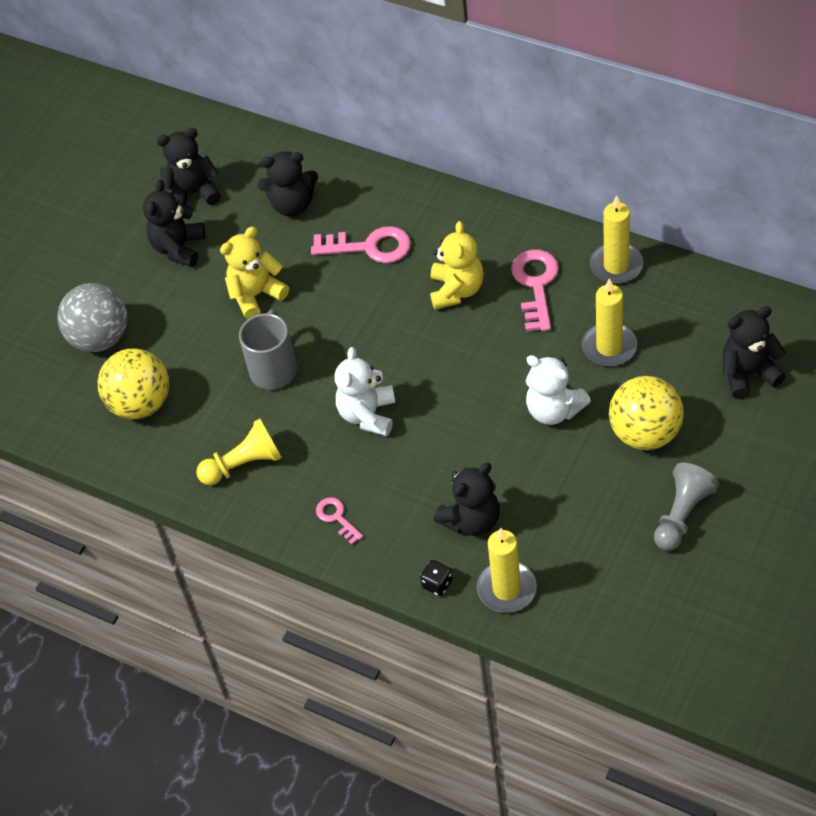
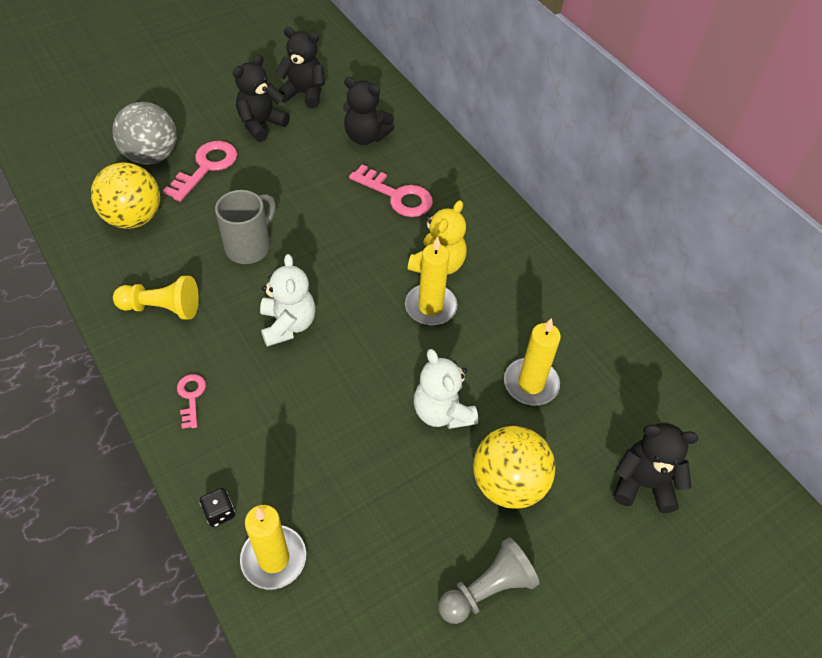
camera: 20 degrees right, 0 degrees up
(256, 295) = (285, 185): yellow teddy bear -> none
(368, 415) = (288, 325): white teddy bear -> white teddy bear turned 135 degrees clockwise
(472, 520) = (296, 470): black teddy bear -> none
(536, 285) = (505, 295): pink key -> pink key (206, 167)
(616, 266) = (585, 317): yellow candle -> yellow candle (430, 307)

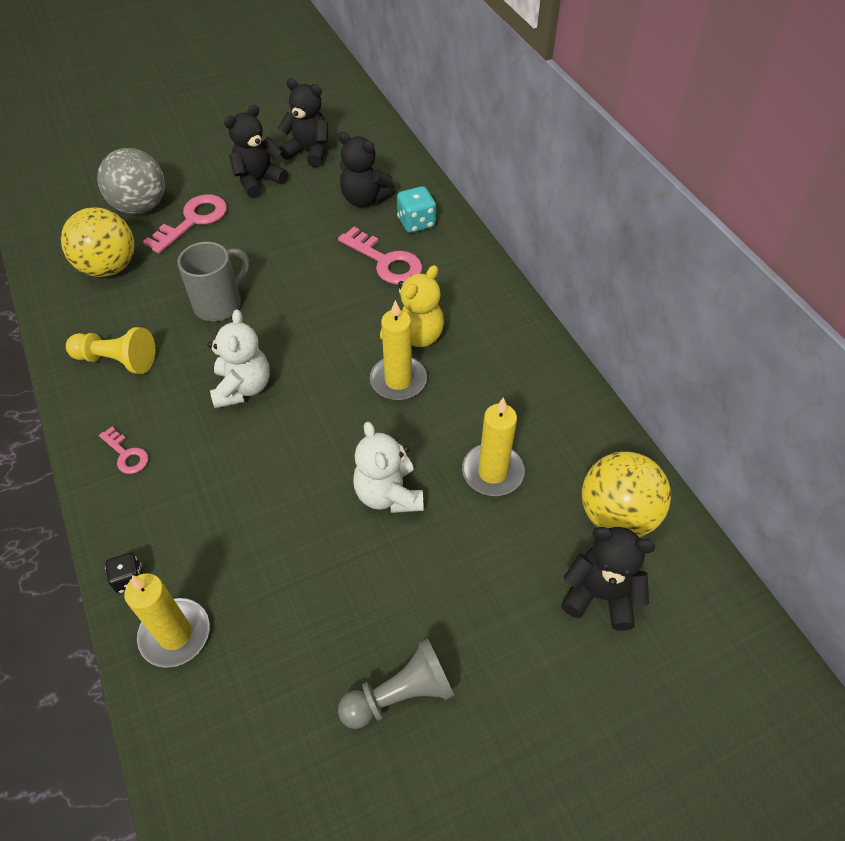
camera: 10 degrees right, 0 degrees up
(191, 397) = (126, 454): pink key -> pink key turned 135 degrees clockwise
(418, 157) = (416, 223): none -> turquoise dice
(508, 483) = (446, 579): yellow ball -> yellow ball (616, 515)

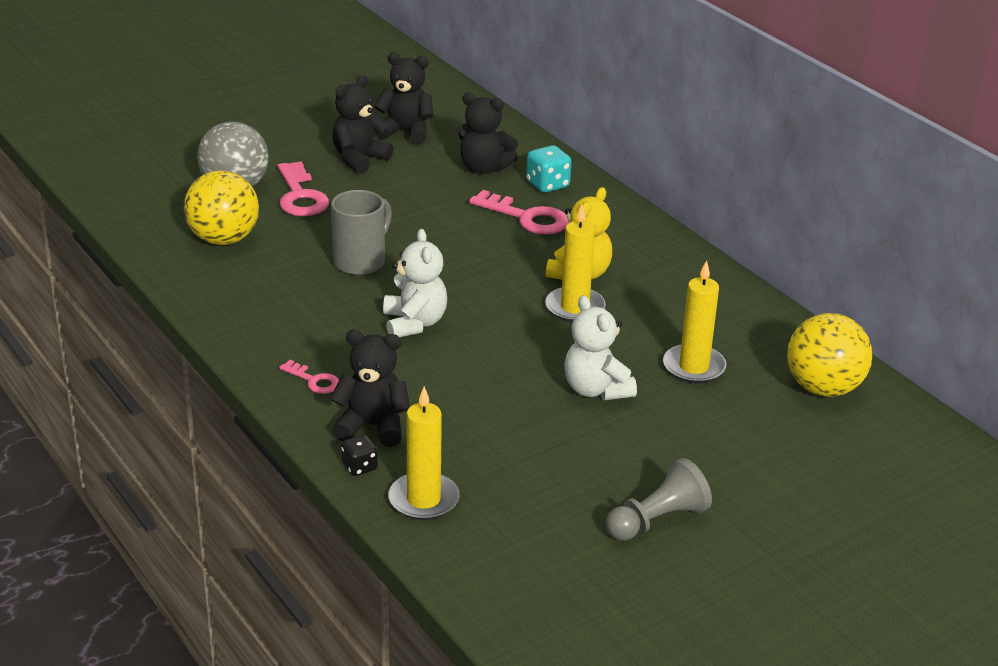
camera: 10 degrees left, 20 degrees down
(117, 360) = (269, 311): yellow pawn -> none
(193, 221) = (300, 196): pink key -> pink key turned 135 degrees clockwise
(600, 595) = (823, 442): black teddy bear -> black teddy bear (372, 426)

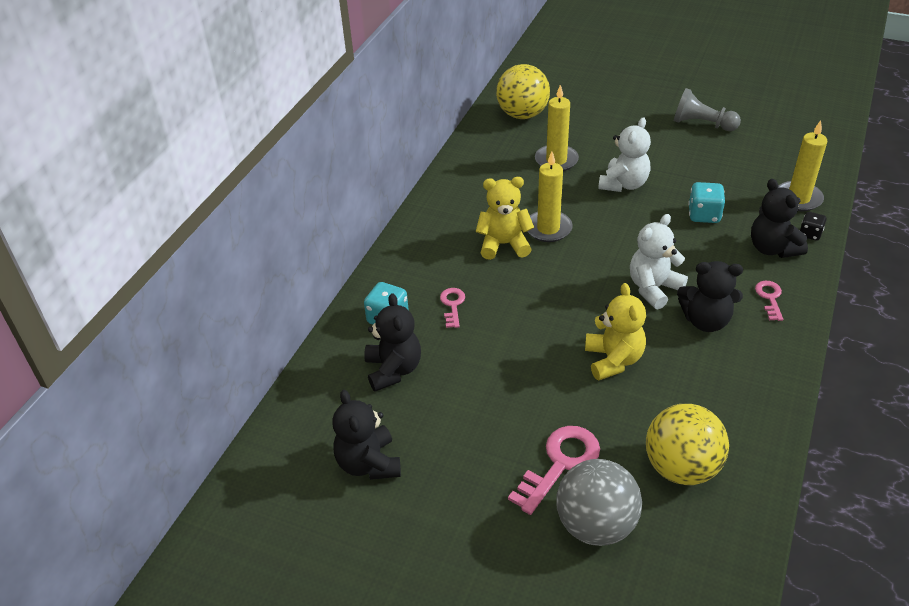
camera: 120 degrees left, 10 degrees up
(359, 159) = (454, 465): black teddy bear -> black teddy bear (705, 321)
(361, 261) = (613, 360): grey mug -> yellow teddy bear
(479, 413) = (704, 215): none -> turquoise dice
(527, 217) = (452, 305): pink key -> pink key, size x0.55

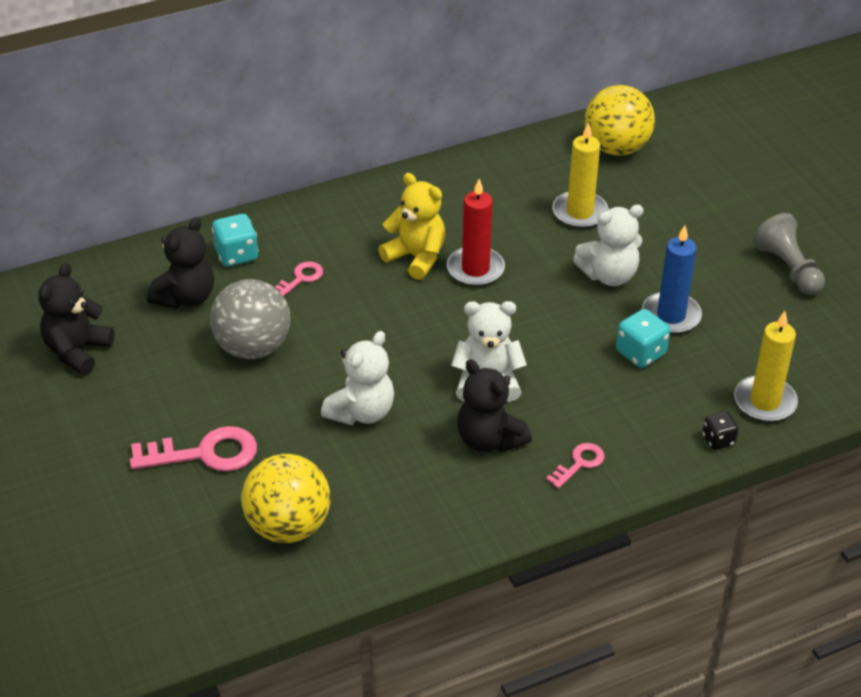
camera: 40 degrees right, 0 degrees up
(548, 228) = (475, 269): yellow candle -> red candle
(595, 525) = (166, 512): grey ball -> grey ball (252, 347)
(613, 360) = (361, 412): yellow teddy bear -> white teddy bear
(687, 185) = (671, 316): none -> blue candle
(772, 248) = (657, 426): black teddy bear -> none

